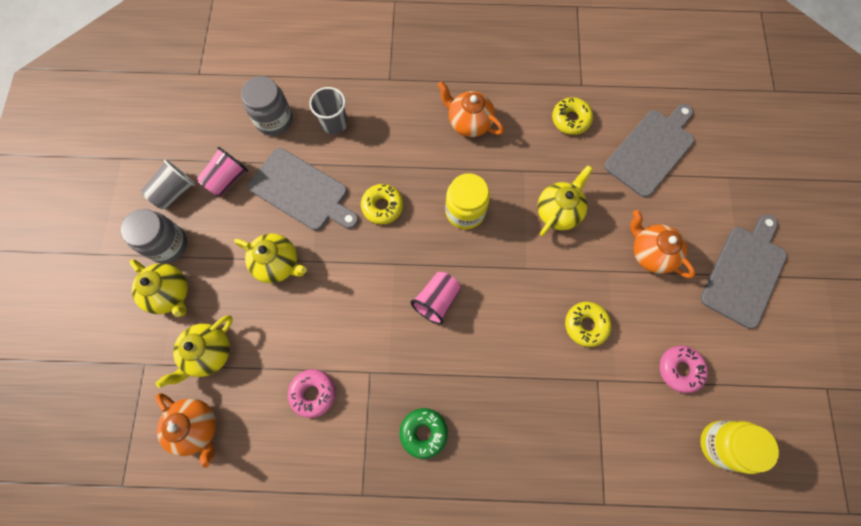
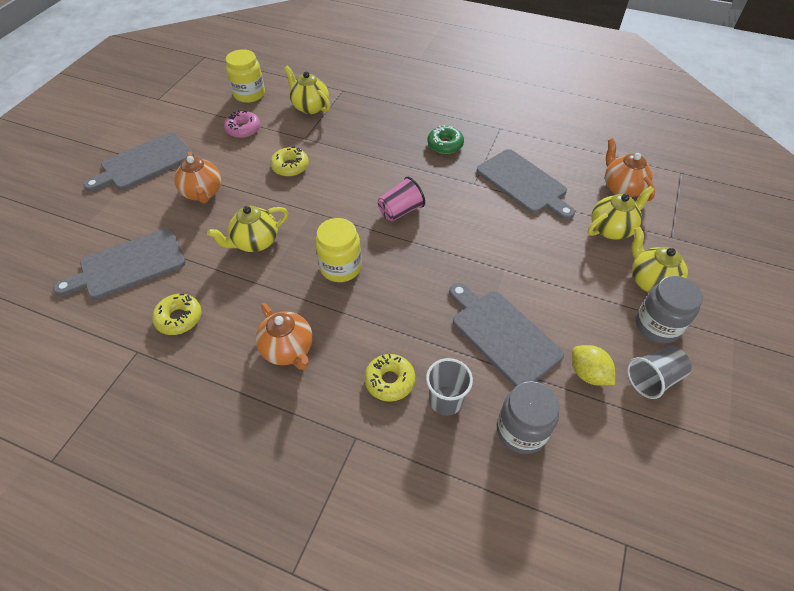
camera: 160 degrees left, 20 degrees down
(227, 179) = (588, 374): pink cup -> yellow lemon
(278, 264) = (539, 276): yellow teapot -> yellow teapot (310, 107)
(313, 393) = (523, 183): pink donut -> grey cutting board
(382, 206) = (420, 295): yellow donut -> yellow donut (390, 381)

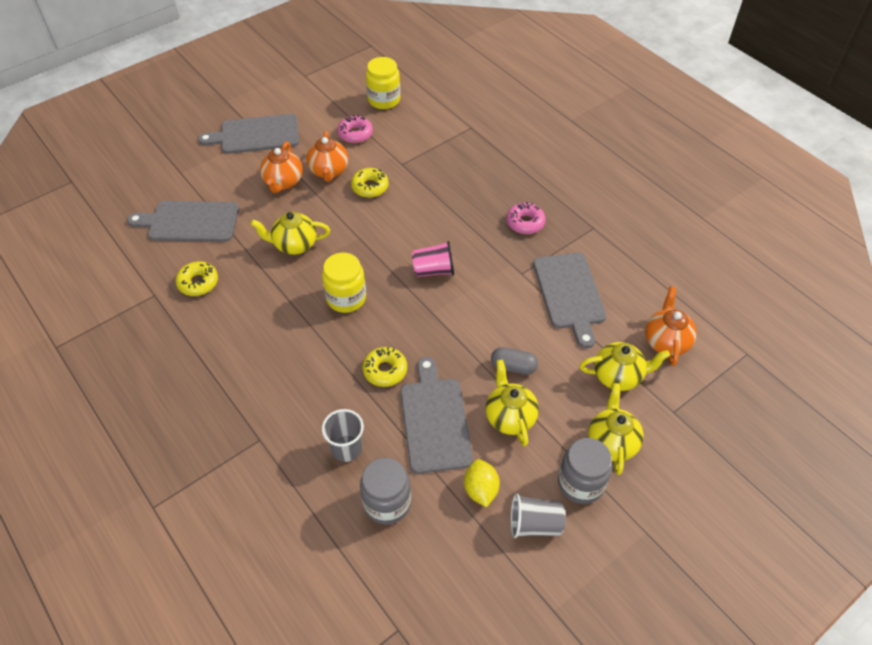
camera: 30 degrees right, 0 degrees up
(288, 350) = (258, 347): orange teapot -> orange teapot (329, 171)
(310, 107) = (428, 134): yellow teapot -> yellow teapot (510, 417)
(390, 381) = (316, 410): yellow donut -> yellow donut (385, 370)
(445, 144) = (525, 222): green donut -> pink donut
(528, 259) = (513, 367): none -> grey capsule

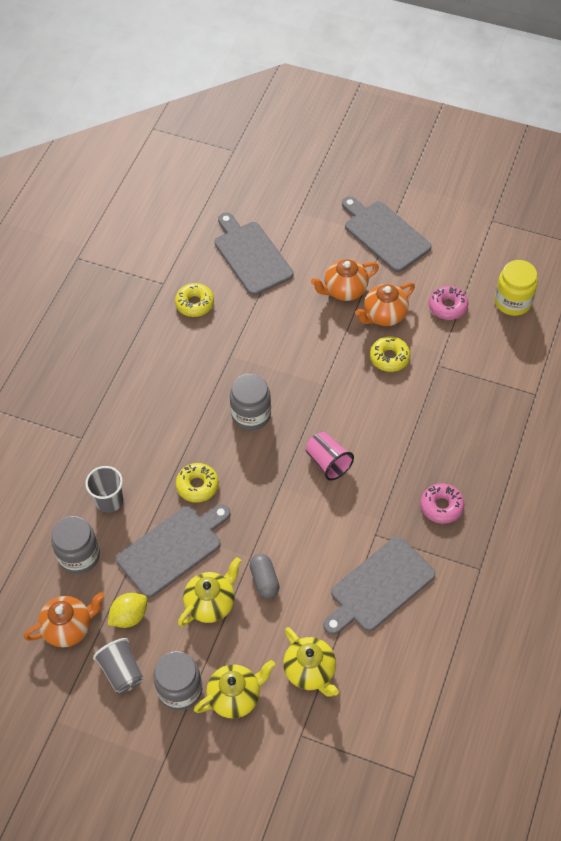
camera: 60 degrees right, 5 degrees up
(294, 245) = (281, 343): yellow teapot -> none
(346, 298) = (251, 415): yellow jar -> grey jar
(666, 341) = (379, 696): orange teapot -> orange teapot (68, 628)

